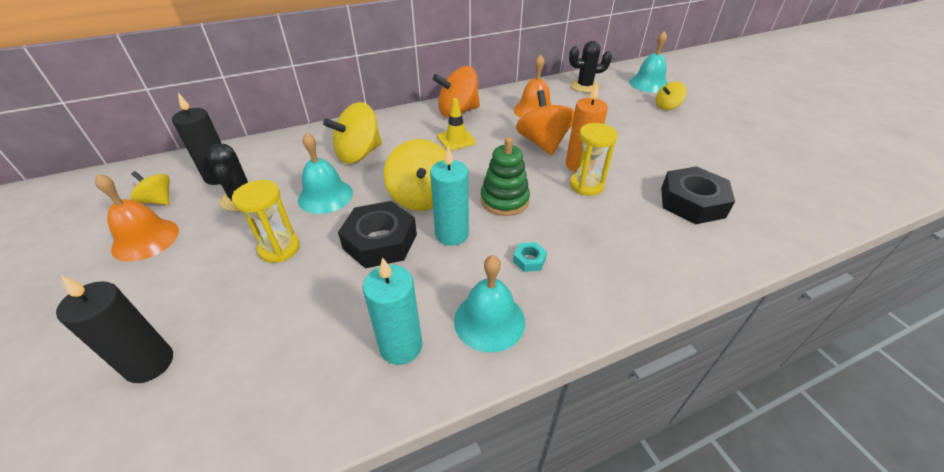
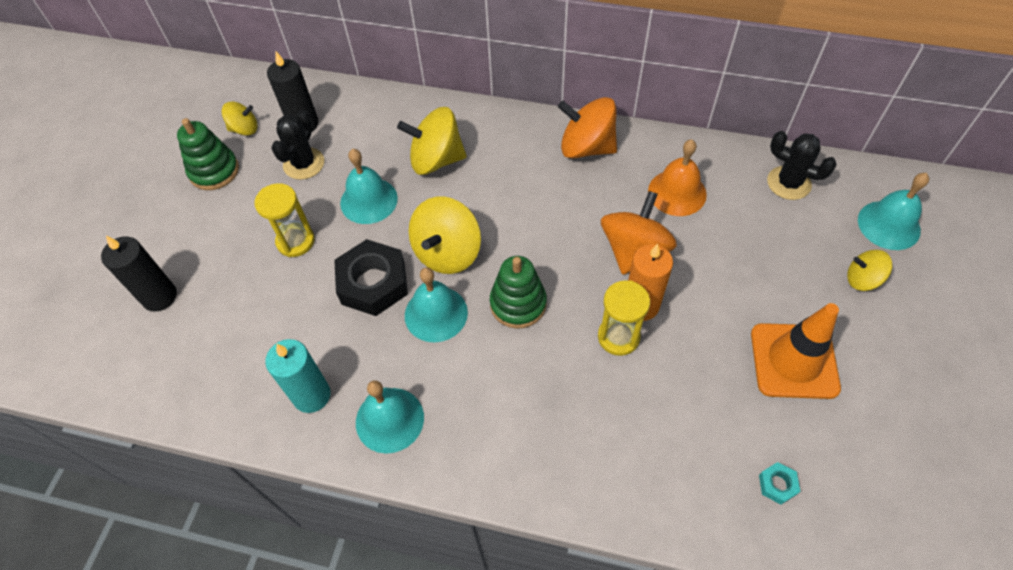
camera: 40 degrees right, 15 degrees up
(145, 239) = (214, 171): orange bell -> green stacking toy
(158, 200) = (244, 129): yellow spinning top -> yellow spinning top turned 105 degrees clockwise
(452, 234) = (436, 314): turquoise candle -> turquoise bell
(456, 139) = (546, 191): yellow traffic cone -> none
(529, 260) = (475, 386): turquoise nut -> turquoise nut (777, 484)
(685, 150) = (794, 361): none -> orange traffic cone
(692, 202) = (709, 431): black nut -> none

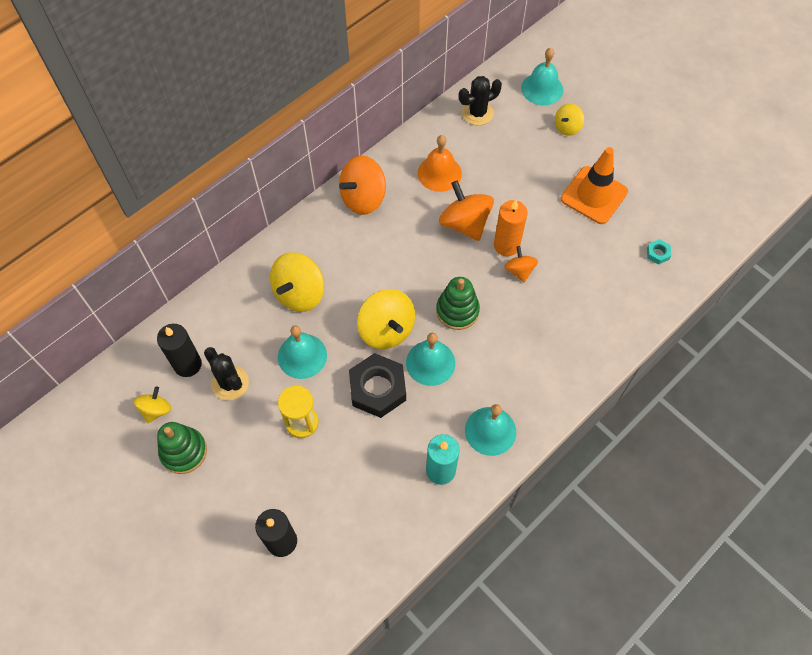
camera: 60 degrees left, 5 degrees up
(618, 337) = (519, 270): yellow hourglass -> orange spinning top

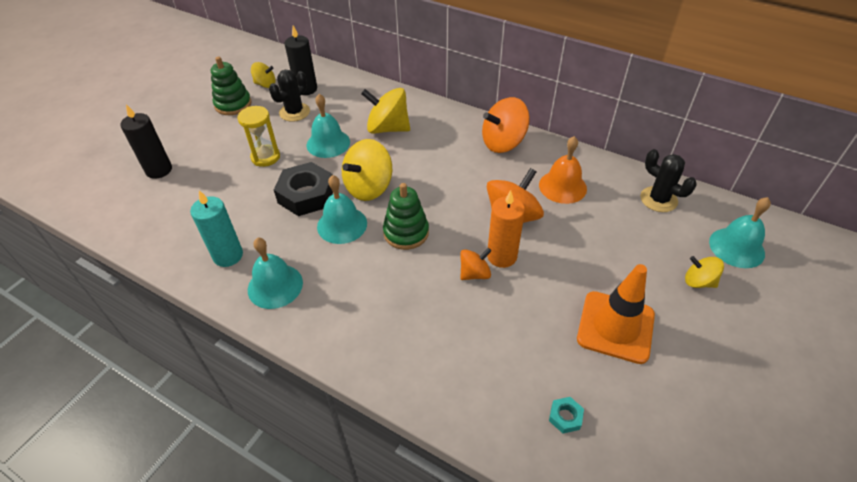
camera: 75 degrees right, 15 degrees down
(363, 198) = (503, 143): orange spinning top -> orange spinning top turned 60 degrees counterclockwise

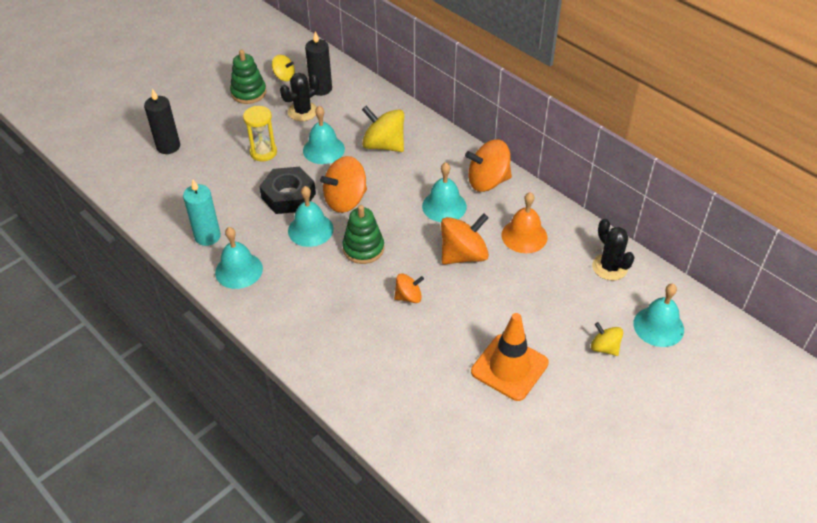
camera: 15 degrees right, 0 degrees up
(369, 187) = (345, 200): yellow spinning top -> orange spinning top
(471, 174) = (444, 206): none -> turquoise bell
(502, 256) = (439, 287): orange candle -> none
(565, 417) = (433, 424): turquoise nut -> none

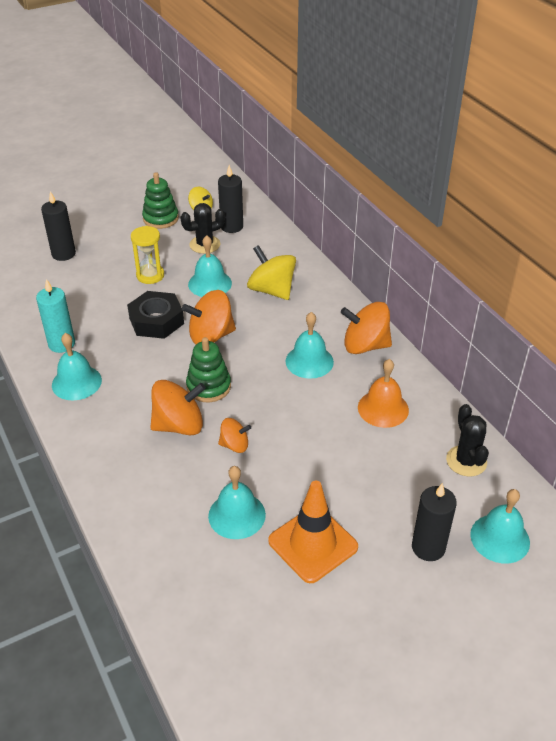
camera: 15 degrees right, 5 degrees down
(310, 229) = (164, 357): turquoise bell -> turquoise bell (237, 515)
(463, 255) = (309, 415): orange spinning top -> orange spinning top (179, 425)
(604, 347) = (428, 547): yellow spinning top -> black candle

